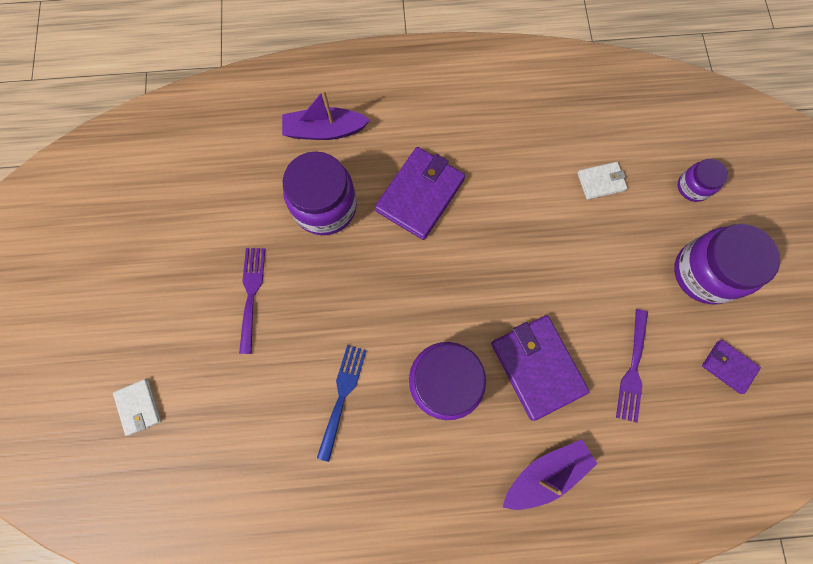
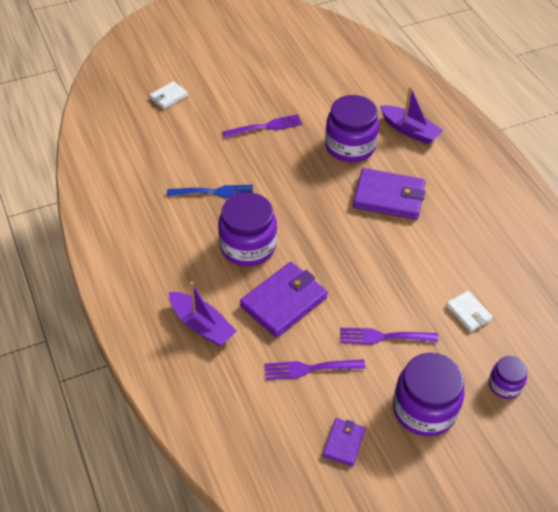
camera: 70 degrees right, 25 degrees down
(324, 131) = (409, 130): purple boat -> purple boat turned 150 degrees clockwise
(610, 277) = (383, 337): none -> purple fork

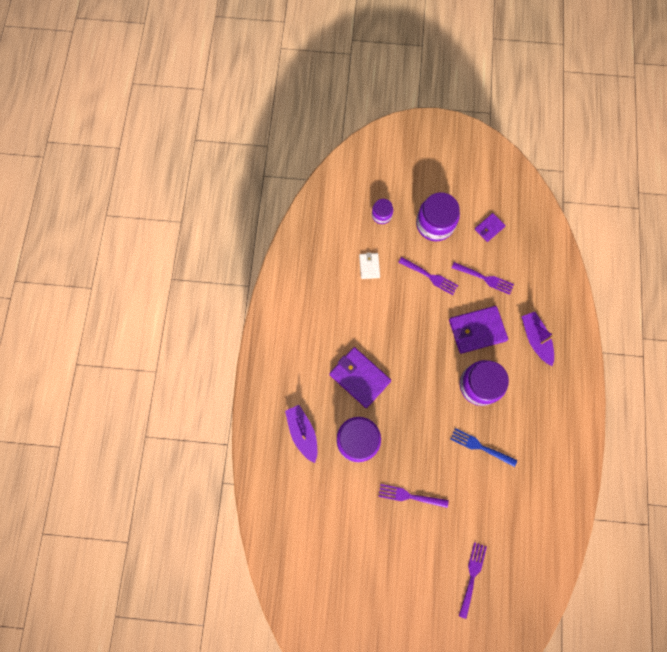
camera: 150 degrees left, 25 degrees up
(169, 97) = (472, 576): white wallet -> purple fork

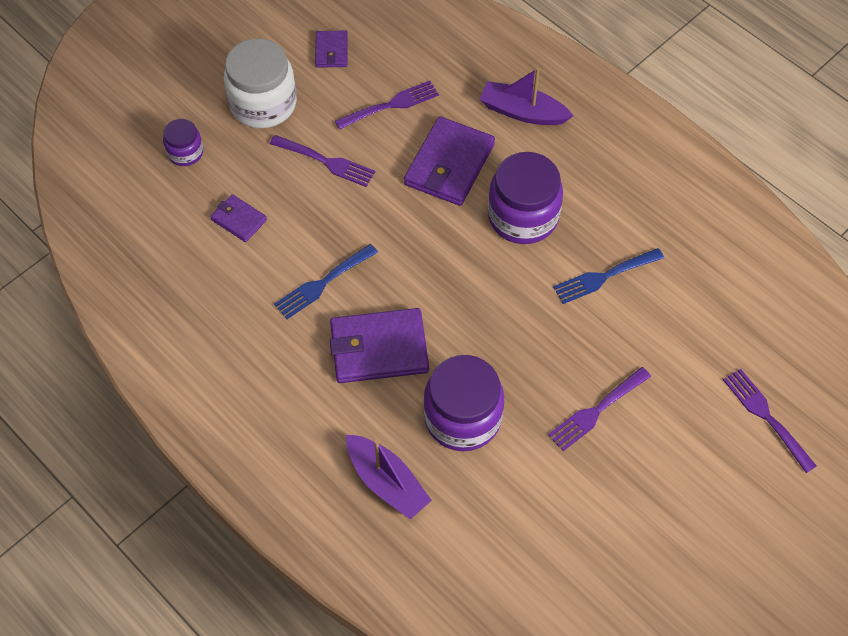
camera: 50 degrees left, 15 degrees down
(302, 433) = (387, 482): purple boat -> purple boat turned 150 degrees counterclockwise
(369, 266) = (239, 220): white wallet -> purple wallet
(370, 327) = (323, 283): none -> blue fork
(430, 276) = (326, 162): purple fork -> purple fork turned 45 degrees clockwise
(435, 224) = (263, 104): purple jar -> white jar

